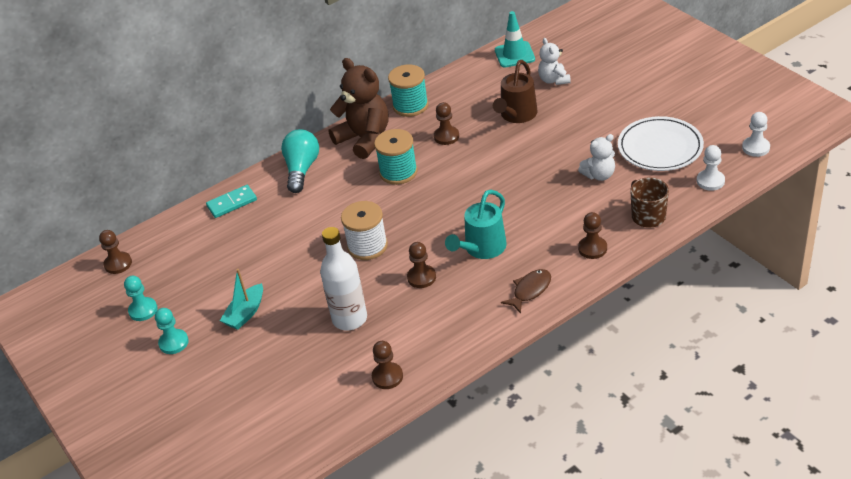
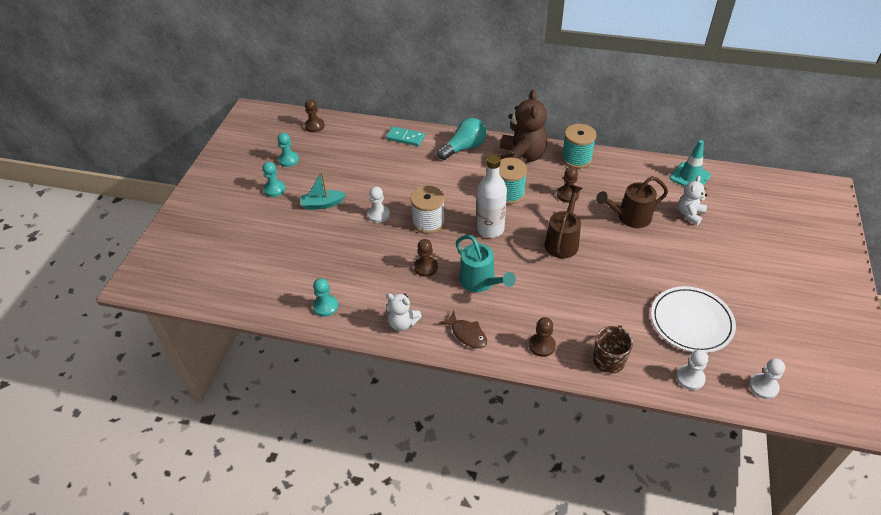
camera: 45 degrees right, 5 degrees up
(313, 277) = (378, 214): none -> white pawn
(349, 319) = (359, 255): white bottle -> white bottle (490, 229)
(387, 377) = (325, 306): brown pawn -> turquoise pawn
(482, 249) = (481, 282): turquoise watering can -> turquoise watering can turned 120 degrees counterclockwise
(495, 170) = (562, 241): none -> brown watering can
(530, 290) = (467, 334): brown fish -> brown fish turned 45 degrees clockwise
(599, 175) = (621, 302): white teddy bear -> white teddy bear (402, 323)

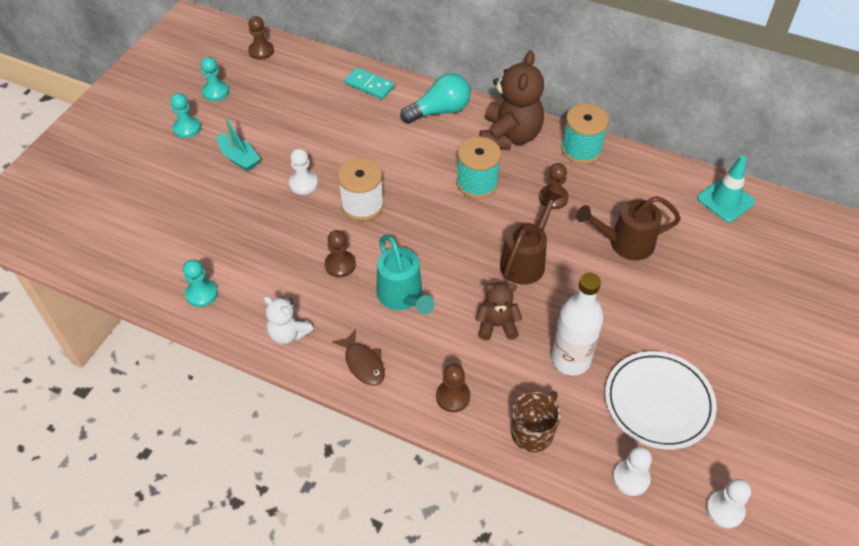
camera: 10 degrees right, 5 degrees up
(322, 204) = (239, 158): turquoise boat -> turquoise boat turned 135 degrees counterclockwise
(490, 229) = (438, 228): white bottle -> white bottle (570, 359)
(557, 289) = (497, 325): none -> brown teddy bear
(689, 214) = (707, 253): white teddy bear -> none

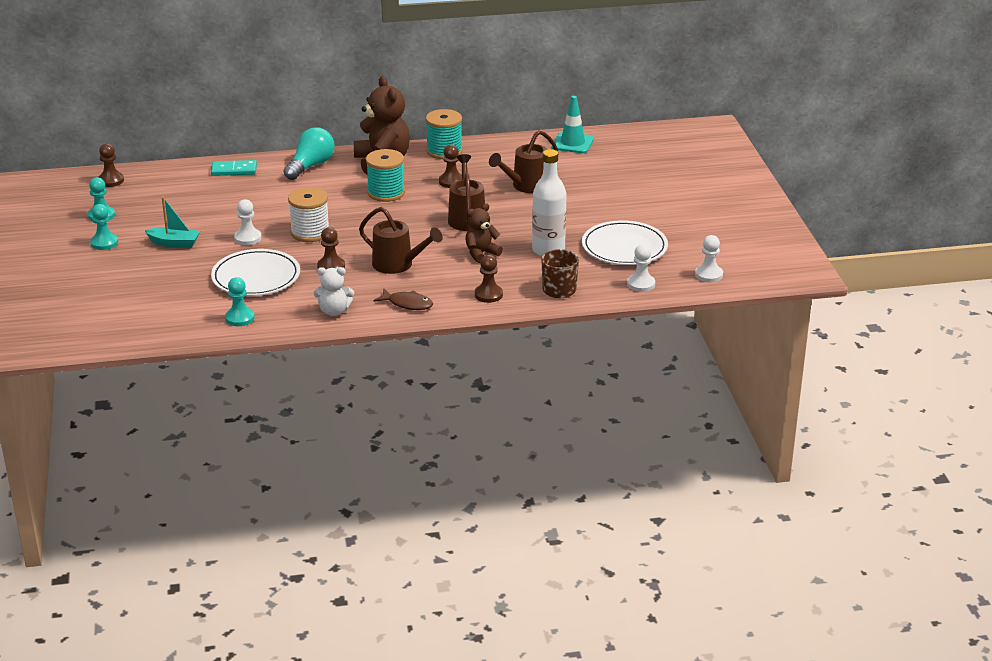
camera: 35 degrees left, 20 degrees down
(264, 242) = (256, 277): none -> white plate
(403, 297) = (398, 265): turquoise watering can -> brown watering can

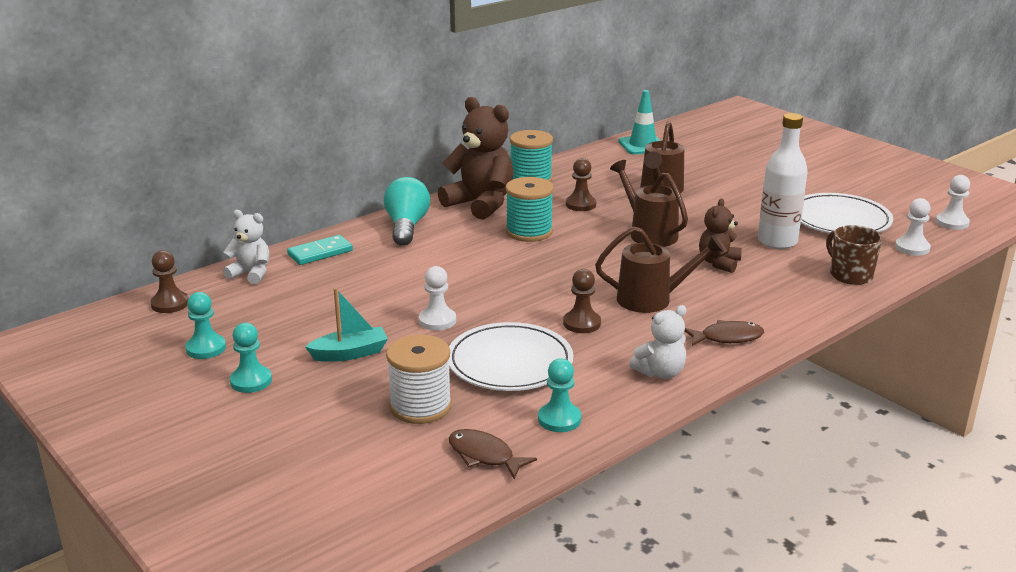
camera: 30 degrees left, 5 degrees down
(175, 323) = (484, 455): none -> brown fish
(177, 173) = (251, 274): none -> white teddy bear
(310, 233) = (504, 294): white spool -> white spool (420, 406)
(488, 295) = (793, 301): brown pawn -> none

